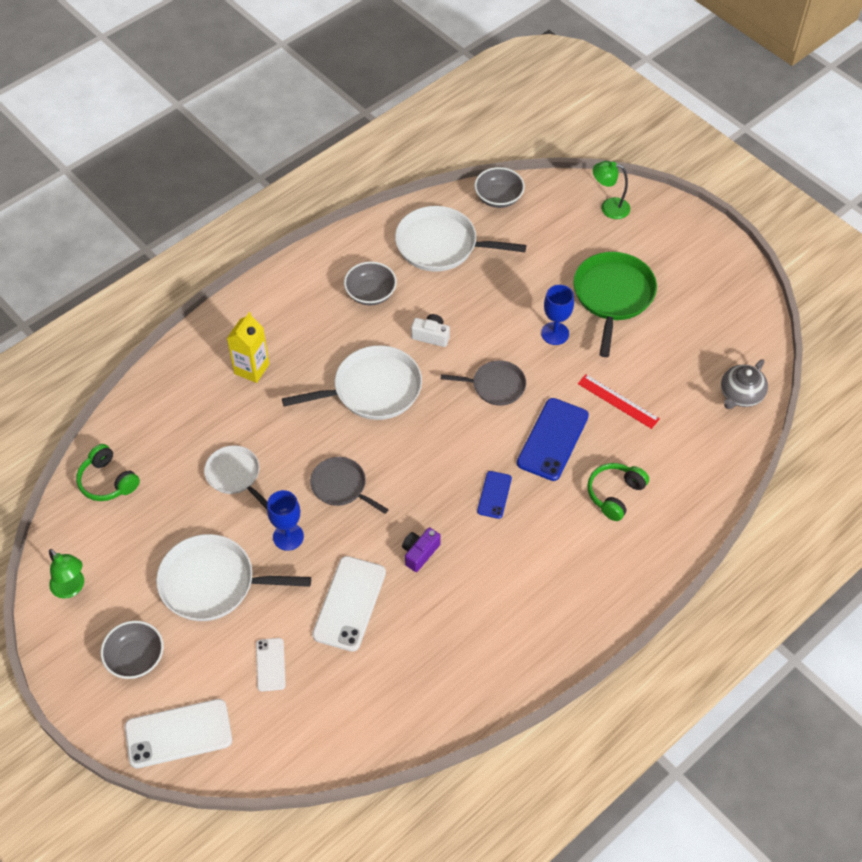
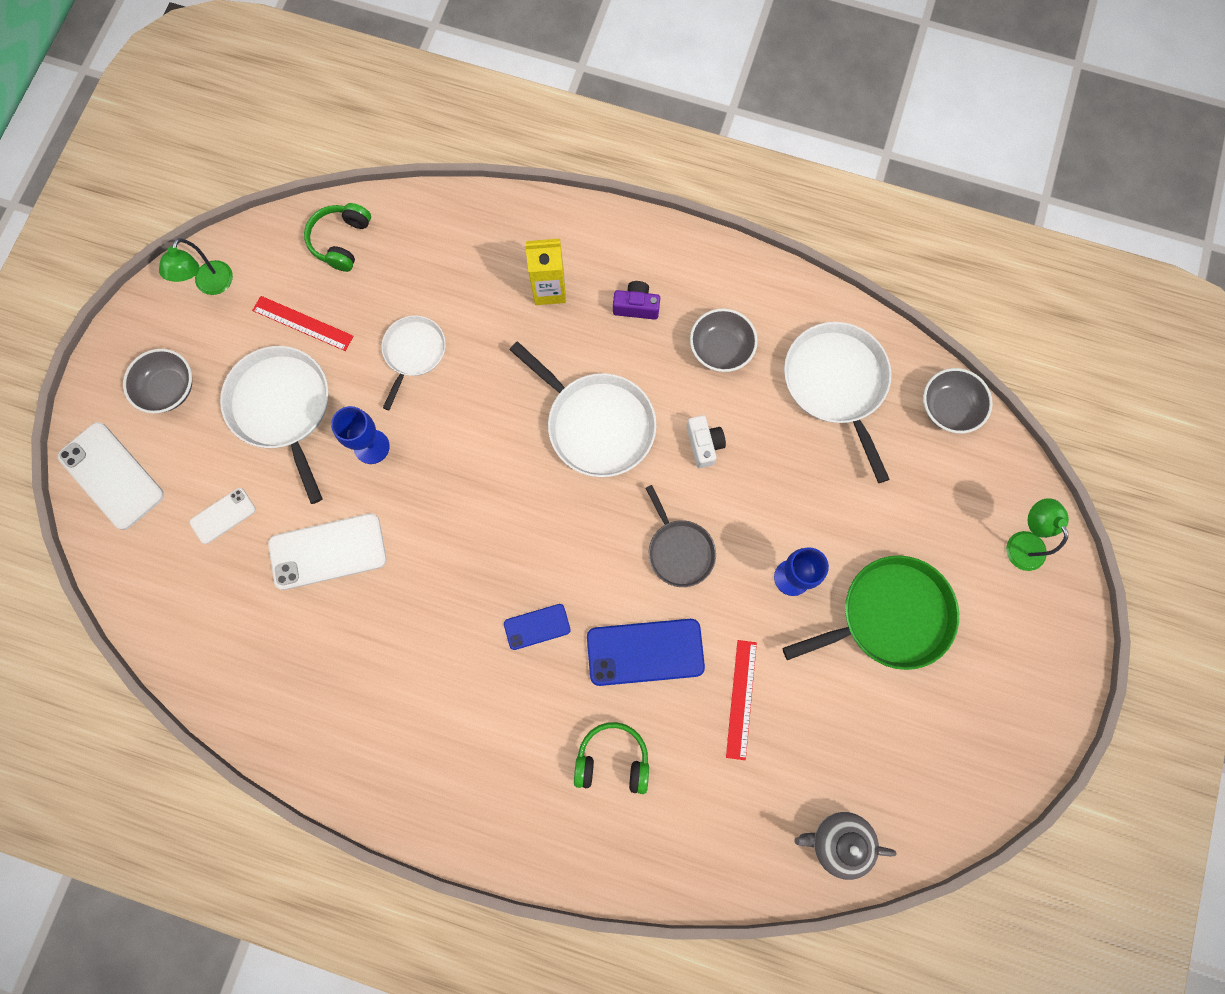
camera: 60 degrees right, 20 degrees up
(154, 538) = (303, 323): none -> red ruler
(341, 486) = (459, 463): grey pan -> none
(420, 553) = (423, 588): purple camera -> purple camera (636, 306)

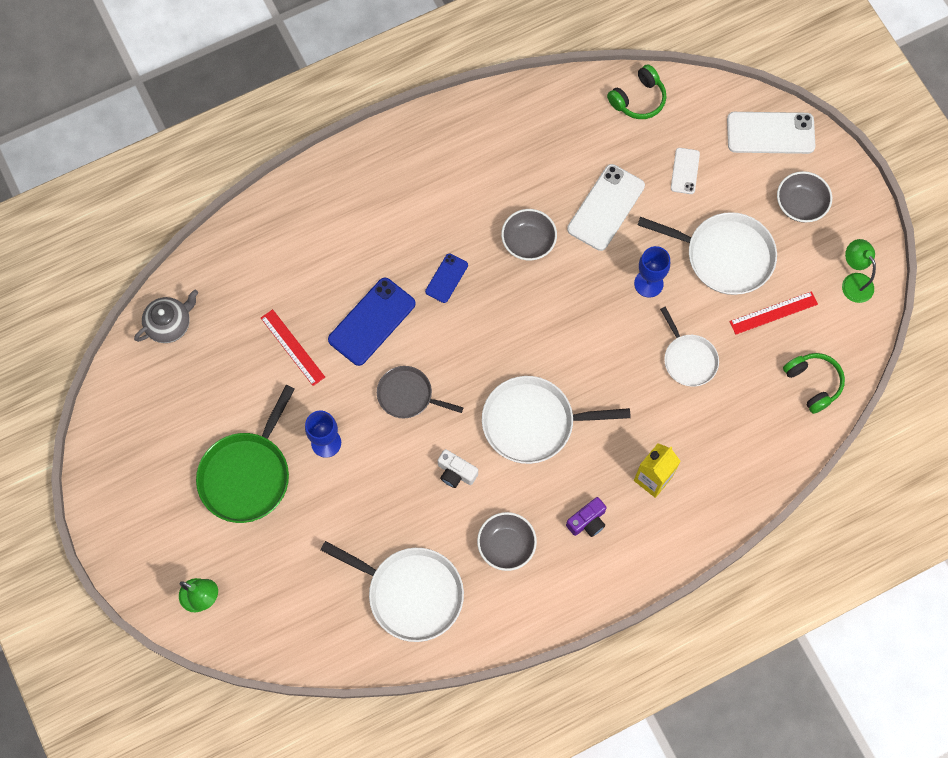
camera: 135 degrees right, 5 degrees down
(612, 760) = (334, 251): green headphones -> green headphones (638, 99)
(949, 408) = (324, 647): grey bowl -> grey bowl (528, 242)

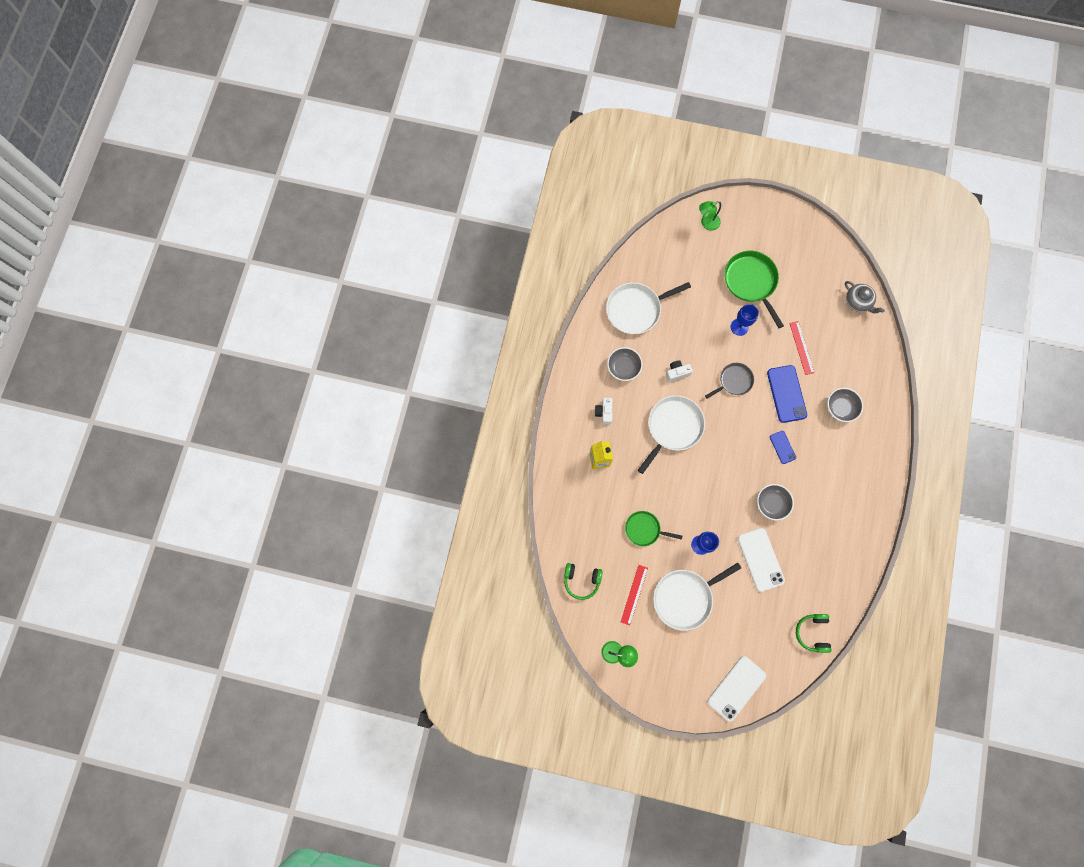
camera: 130 degrees right, 5 degrees up
(169, 324) = (858, 302): grey teapot -> grey teapot turned 45 degrees counterclockwise
(292, 347) = (801, 347): red ruler -> red ruler turned 75 degrees clockwise
(587, 521) = (604, 412): purple camera -> white camera
(685, 171) = (749, 620): white phone -> none
(688, 359) = (644, 529): white pan -> green pan
(800, 204) = (682, 665): grey bowl -> grey bowl (840, 408)

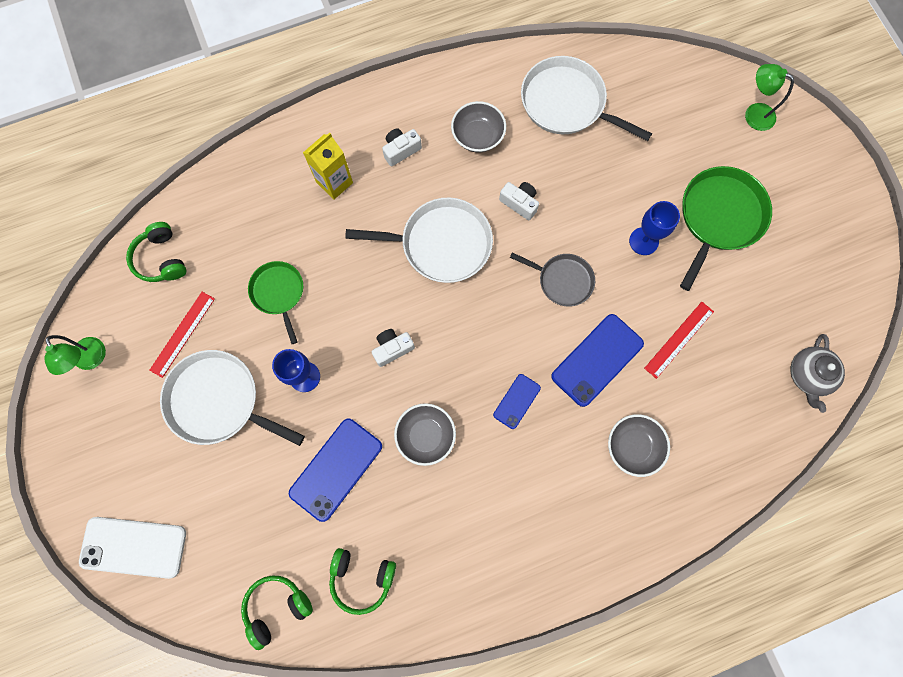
camera: 55 degrees right, 0 degrees up
(634, 594) = (182, 334): red ruler -> red ruler turned 45 degrees counterclockwise
(714, 490) = (392, 348): none -> white camera
(760, 559) = (336, 469): white phone -> blue phone
(823, 581) = (362, 578): none -> green headphones

